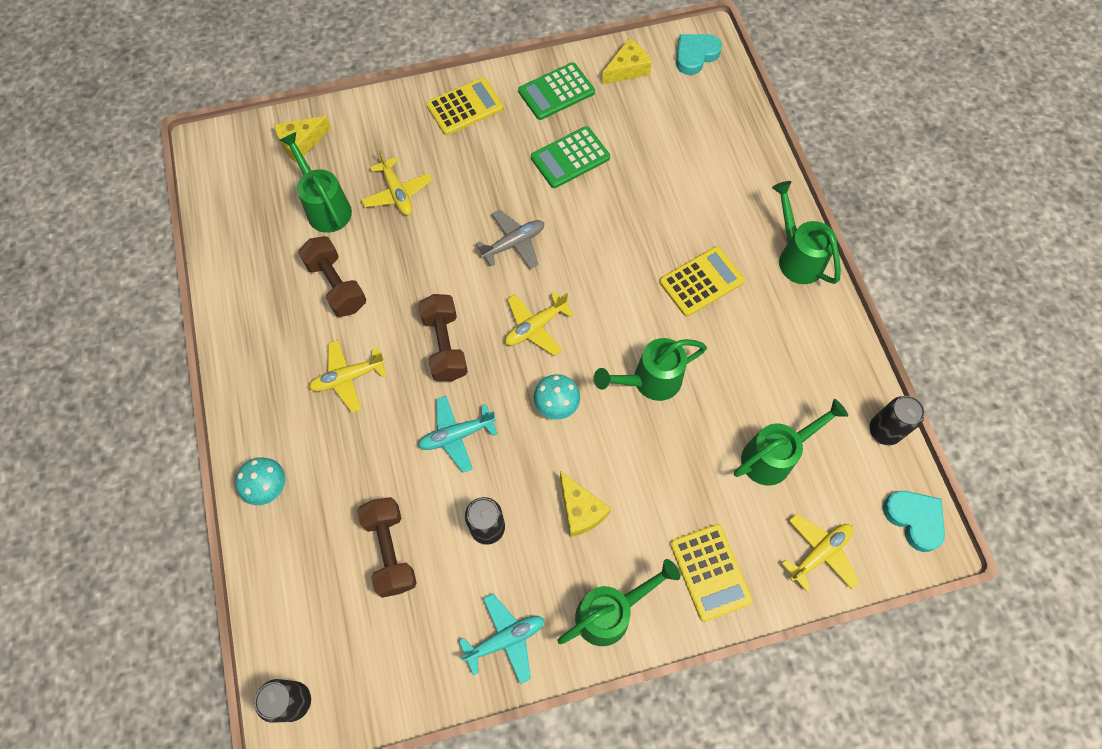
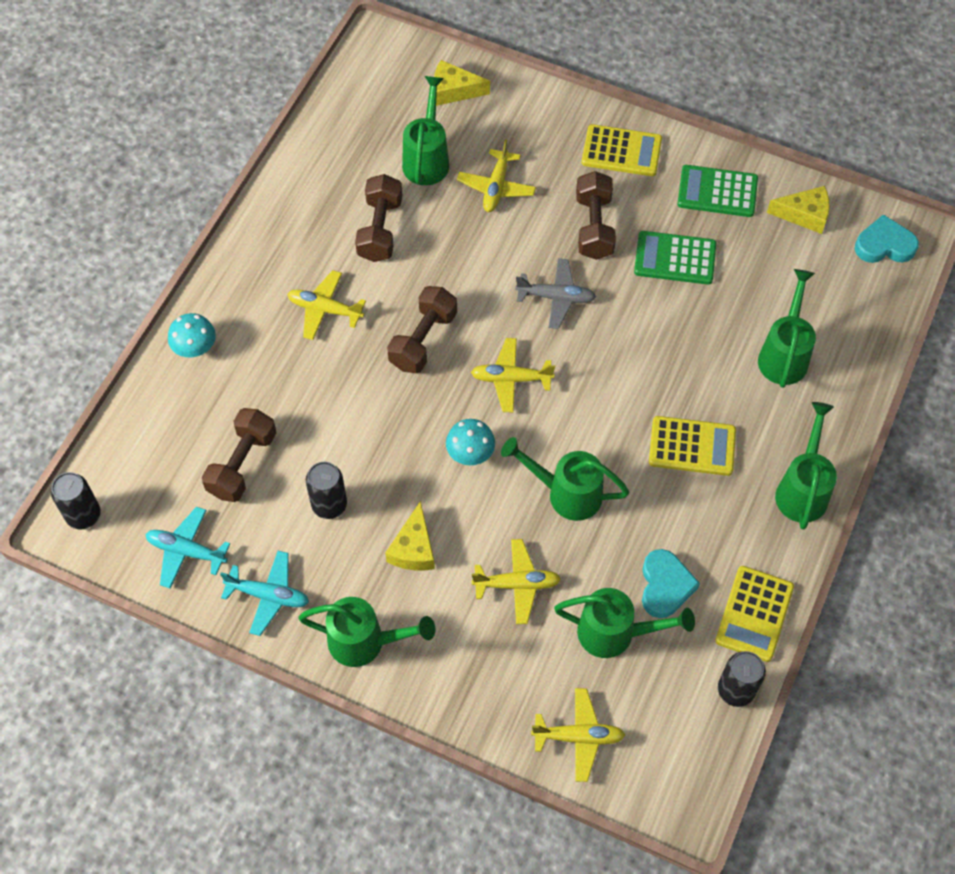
camera: 40 degrees right, 5 degrees down
(456, 435) = (369, 417): turquoise plane -> turquoise plane (186, 551)
(494, 174) = (594, 227): none -> brown dumbbell
(677, 476) = (517, 584): none -> yellow plane
(701, 173) = (784, 354): none -> green watering can
(710, 572) = (473, 677): yellow calculator -> yellow calculator (754, 614)
(914, 519) = (689, 778): turquoise heart -> turquoise heart (665, 586)

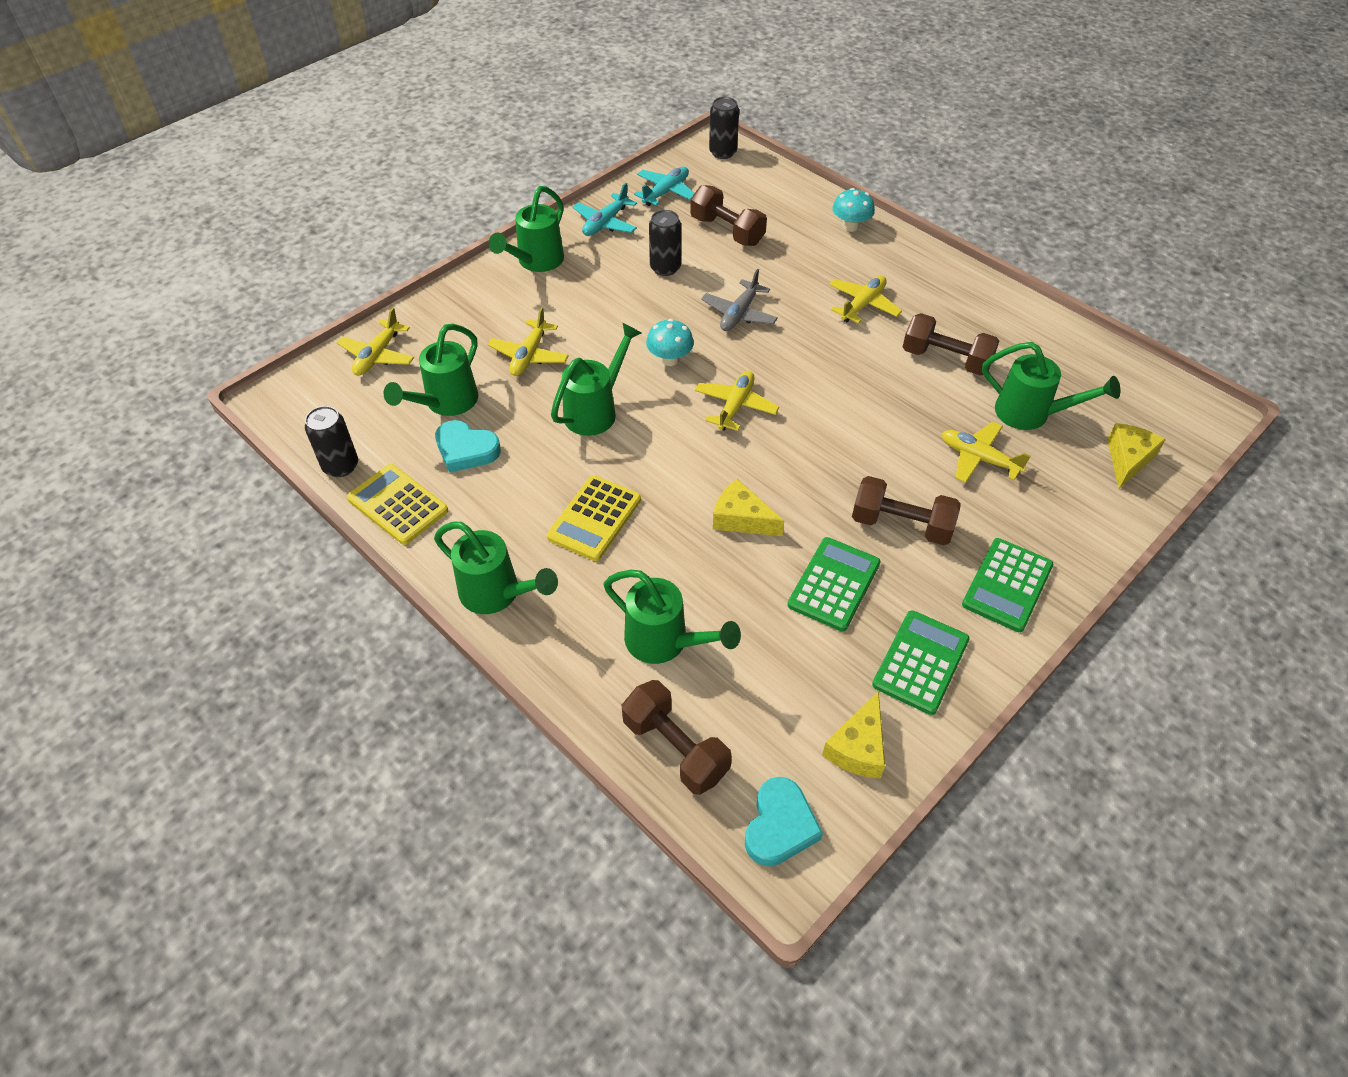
camera: 110 degrees right, 10 degrees down
(414, 548) = (599, 304): yellow cheese -> yellow cheese (741, 519)
(423, 340) = (804, 358): brown dumbbell -> brown dumbbell (675, 748)
(556, 297) = (818, 466): grey plane -> grey plane (739, 314)
(621, 151) = (1007, 585): yellow calculator -> green calculator

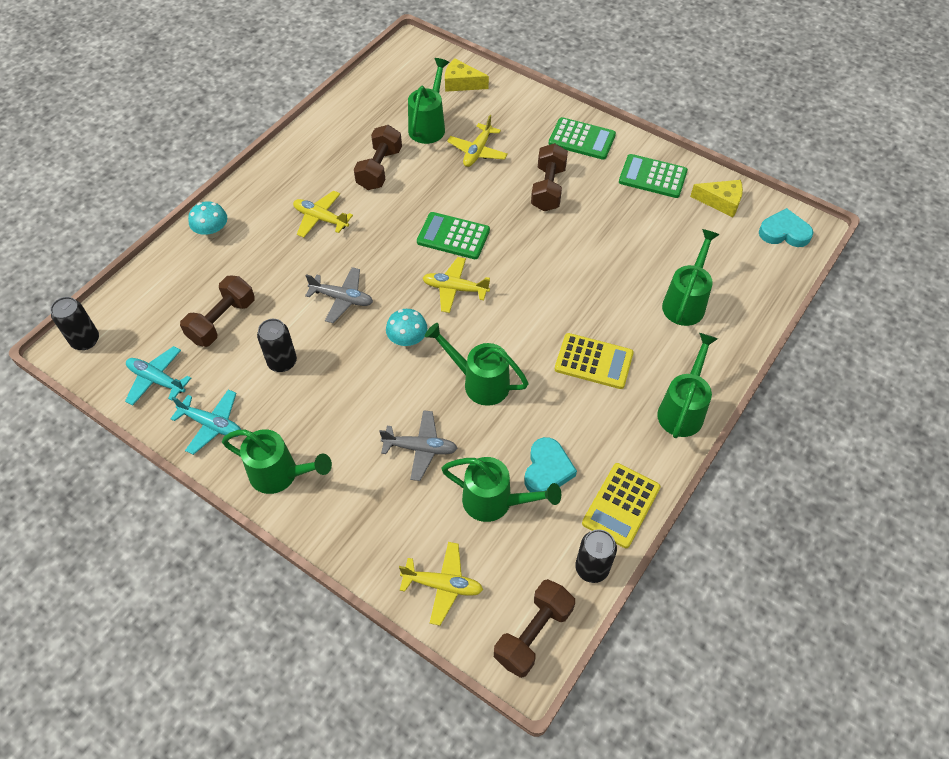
camera: 100 degrees left, 5 degrees up
(529, 355) = (420, 448): yellow plane -> grey plane
(675, 748) = (758, 286): brown dumbbell -> brown dumbbell (533, 634)
(741, 519) = (568, 273): yellow cheese -> none
(834, 584) = (608, 219): green calculator -> green calculator (453, 236)

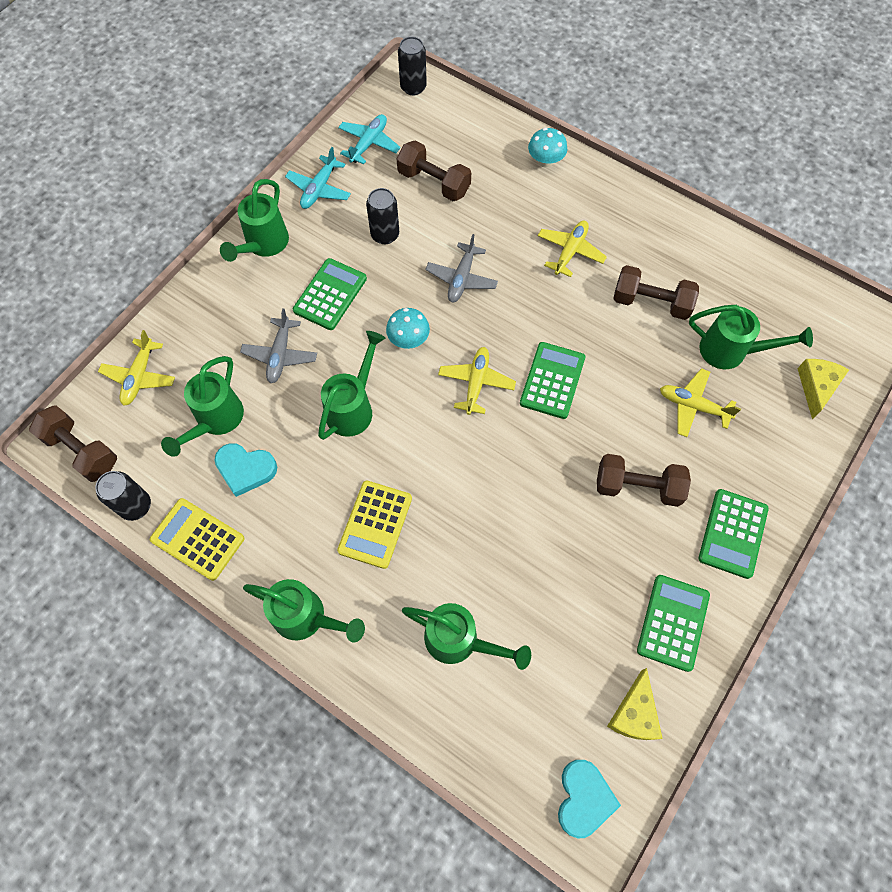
camera: 90 degrees right, 10 degrees up
(351, 407) = (330, 294): none -> green calculator

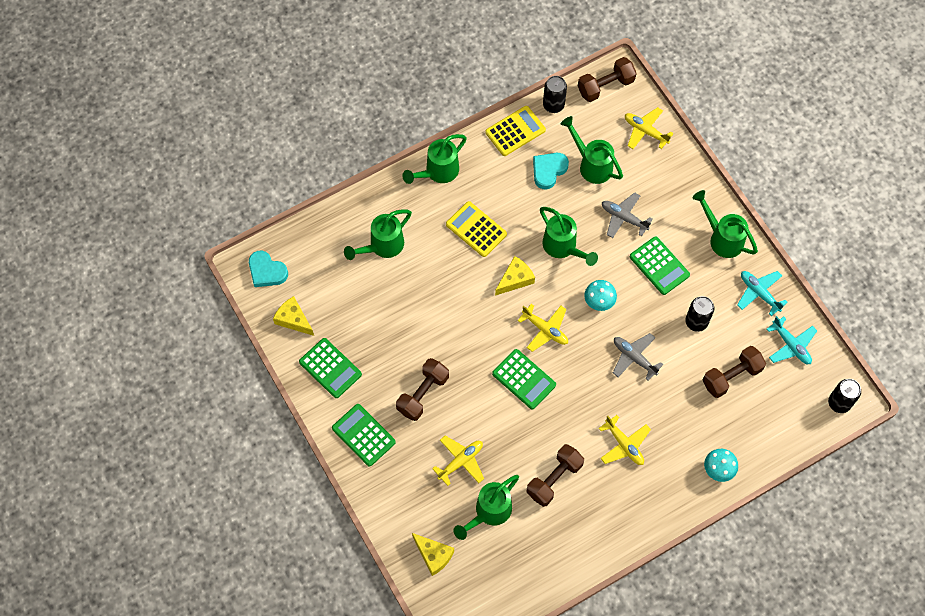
camera: 115 degrees right, 0 degrees up
(425, 445) = (515, 279): none -> yellow cheese

